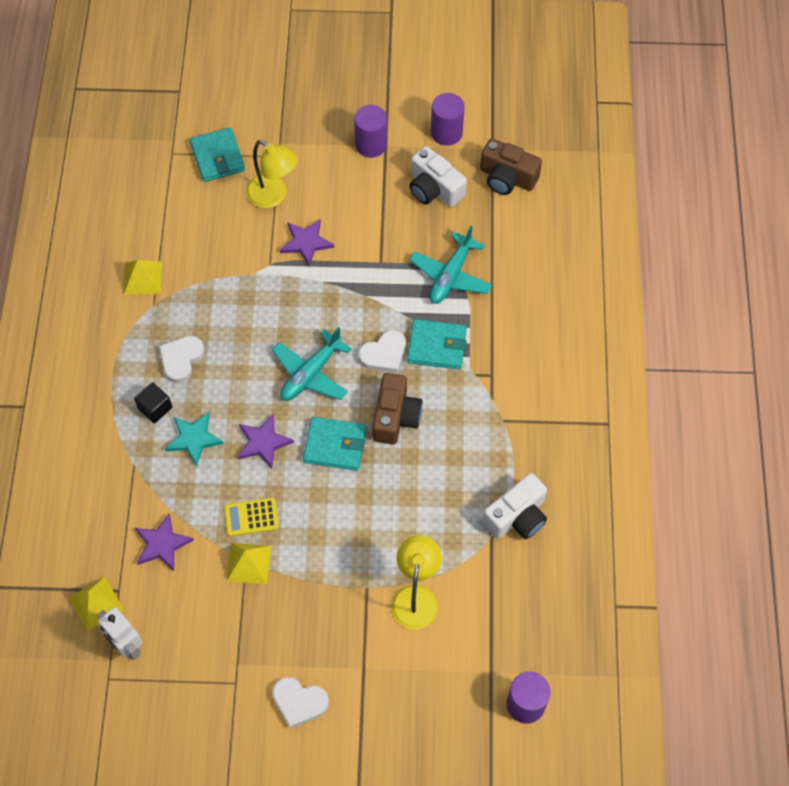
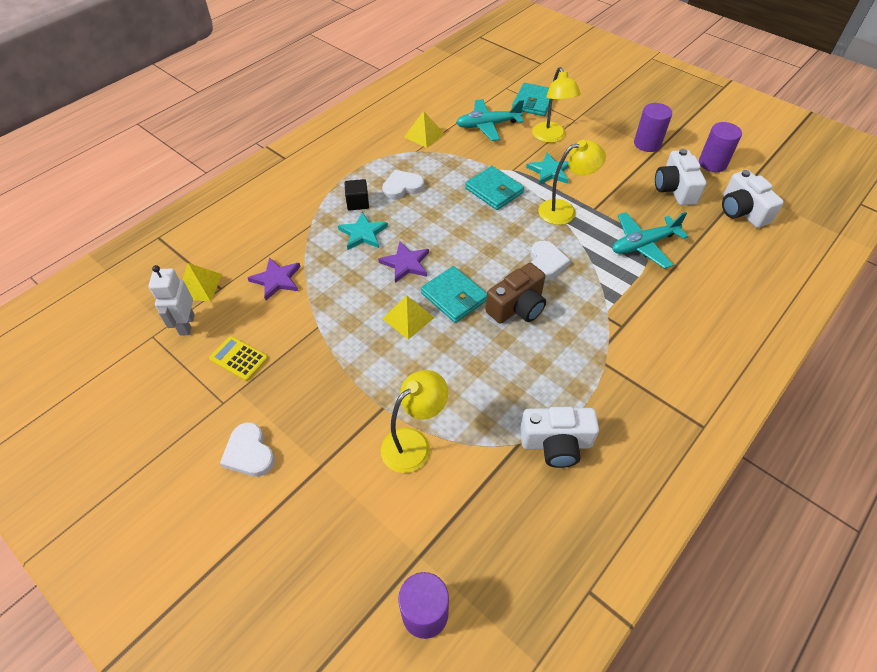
camera: 40 degrees right, 10 degrees down
(249, 563) = (317, 330): yellow pyramid -> yellow pyramid (408, 318)
(251, 517) = (350, 303): yellow calculator -> yellow calculator (239, 358)
(306, 242) = (549, 171): purple star -> turquoise star
(311, 373) = (480, 243): turquoise plane -> turquoise plane (488, 125)
(356, 282) = (564, 210): none -> yellow lamp
(384, 354) = (546, 263): white heart -> white heart turned 90 degrees counterclockwise
(437, 346) = (592, 281): turquoise wallet -> turquoise wallet (494, 190)
(507, 178) = (742, 211): brown camera -> white camera

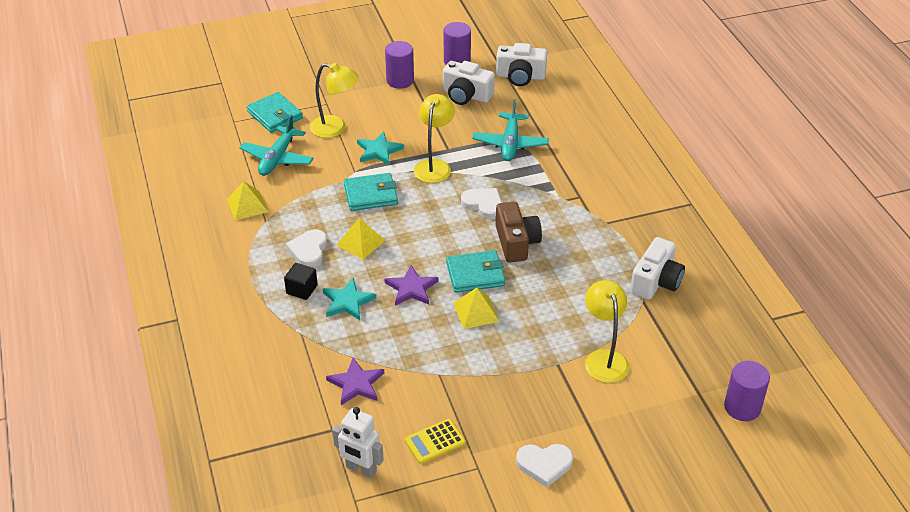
camera: 60 degrees left, 10 degrees down
(199, 286) = (315, 445): yellow pyramid -> yellow pyramid (360, 242)

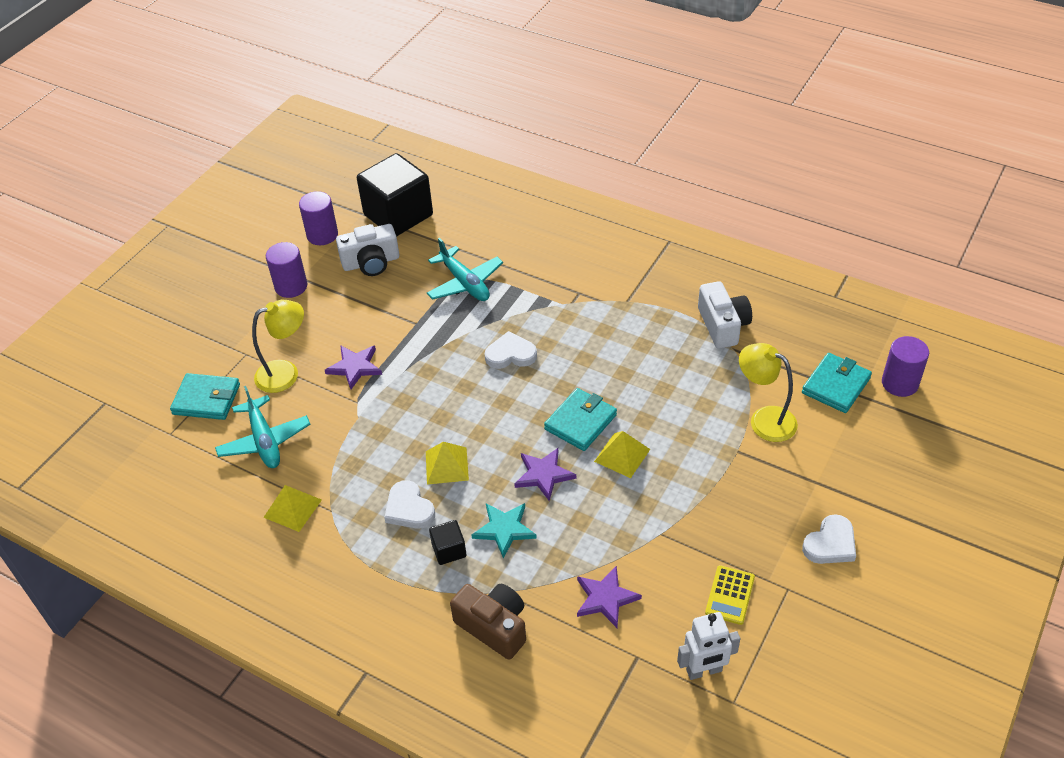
camera: 40 degrees left, 5 degrees up
(371, 195) = (400, 414): turquoise wallet -> turquoise wallet (836, 385)
(378, 151) = (355, 367): turquoise star -> purple star
(434, 166) = (424, 347): yellow lamp -> none
(516, 242) = (579, 369): brown camera -> brown camera (494, 626)
(520, 76) = (398, 215): white camera -> black cube

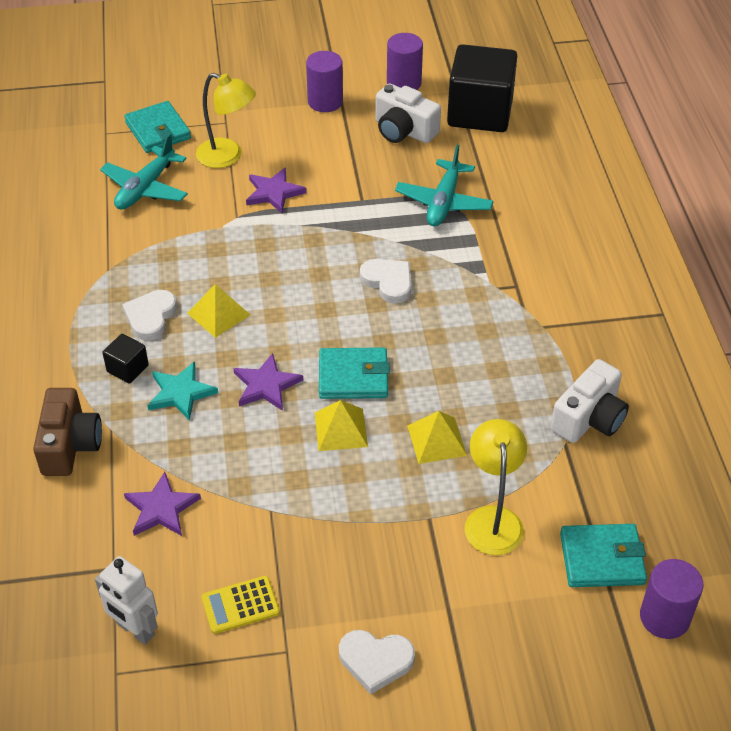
camera: 50 degrees right, 0 degrees up
(292, 508) = (91, 246): yellow pyramid -> yellow pyramid (436, 440)

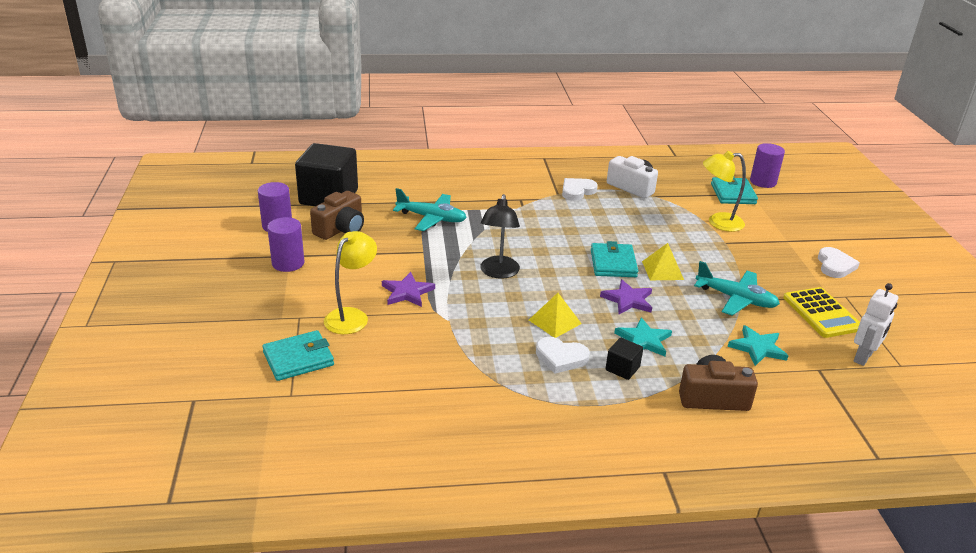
camera: 90 degrees left, 15 degrees down
(145, 188) = (387, 365): turquoise plane -> turquoise plane (736, 299)
(161, 508) = (757, 348): purple star -> turquoise star
(240, 605) = (821, 313): yellow calculator -> yellow calculator, size x1.51
(320, 265) = (498, 273): none -> black lamp
(388, 282) = (517, 245): white heart -> white heart (577, 191)
(404, 130) = (341, 229): white camera -> brown camera
(436, 440) = (662, 236): yellow pyramid -> none

